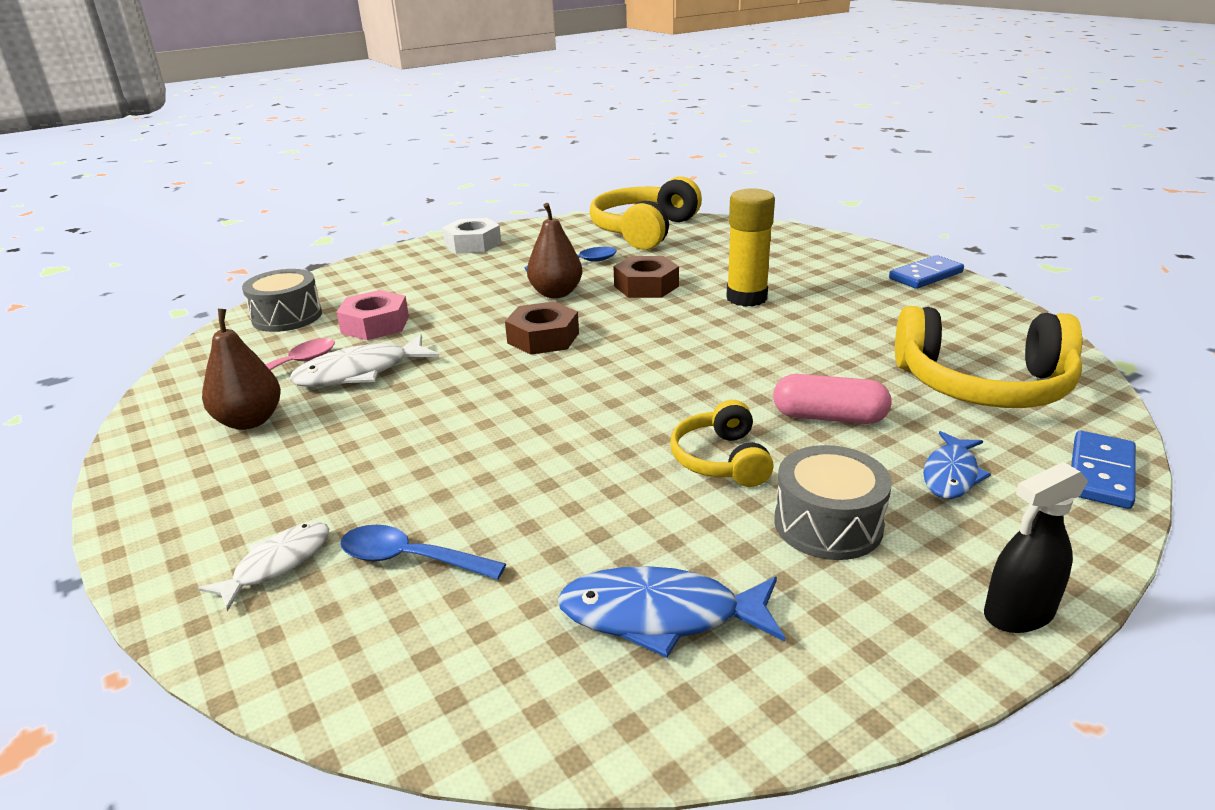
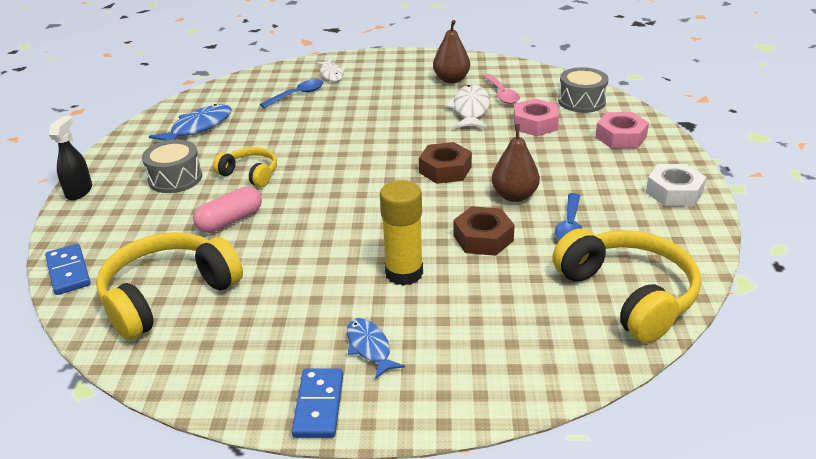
camera: 125 degrees right, 5 degrees up
(375, 280) = (620, 137): none -> pink nut
(951, 474) = (142, 227): blue fish -> blue fish (369, 347)

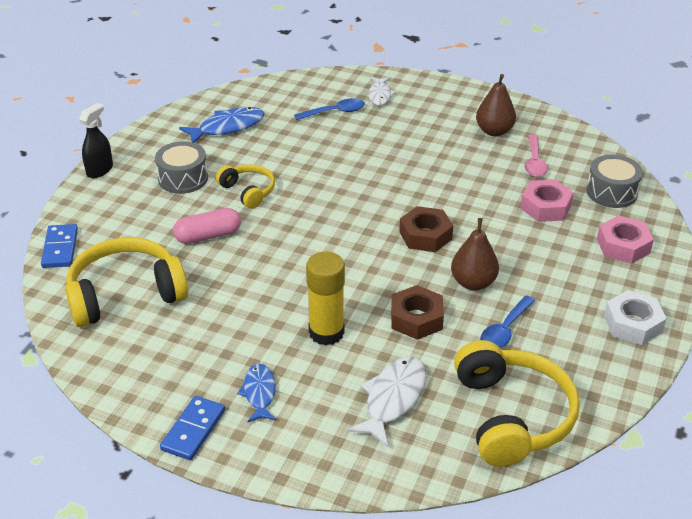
camera: 20 degrees right, 5 degrees up
(470, 109) = (491, 173): white fish -> white fish (393, 399)

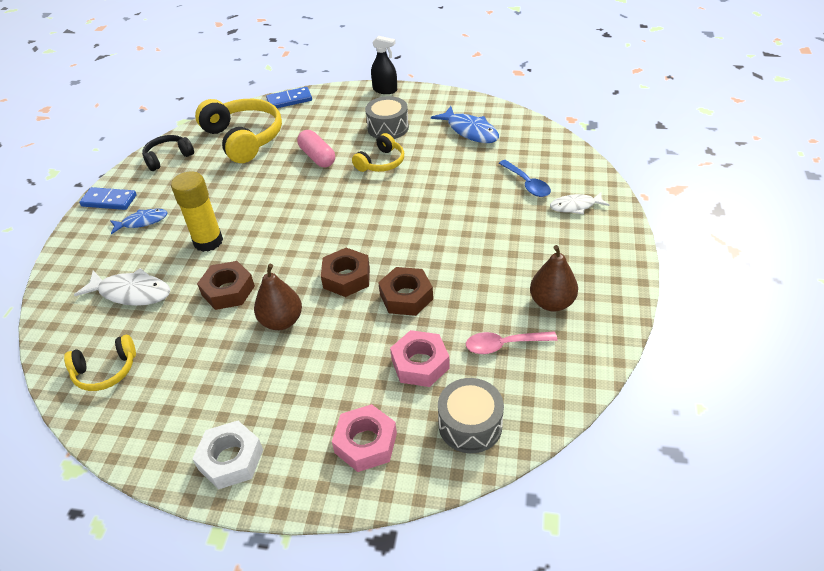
camera: 80 degrees right, 5 degrees up
(123, 369) = (168, 158): none -> black headphones
(463, 203) = (406, 297): none -> brown nut
(505, 330) = (216, 353): blue spoon -> none
(511, 416) = (106, 371): yellow headphones -> yellow headphones, size x0.55

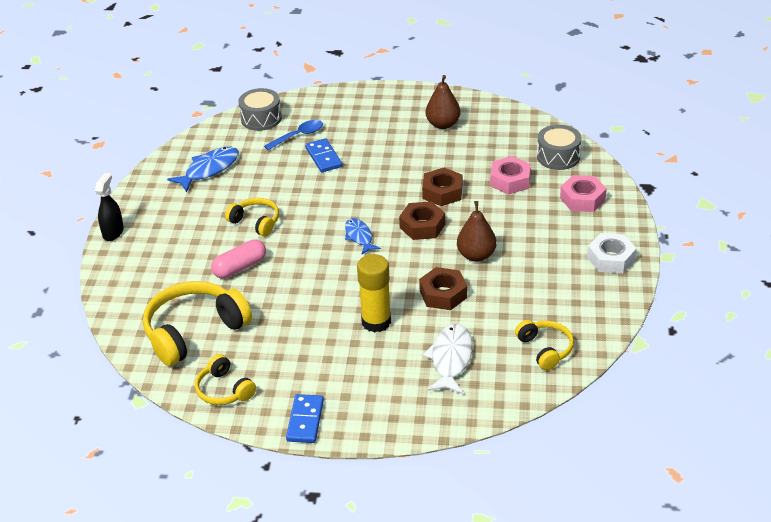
camera: 95 degrees left, 5 degrees down
(142, 222) = (344, 380): blue fish -> blue fish (359, 237)
(168, 158) = (224, 390): black headphones -> yellow headphones
(289, 100) = (115, 307): blue domino -> blue domino (323, 157)
(388, 128) = (192, 223): grey drum -> grey drum (261, 118)
(504, 345) = (487, 145): pink spoon -> none
(575, 206) = (331, 112): white fish -> none

